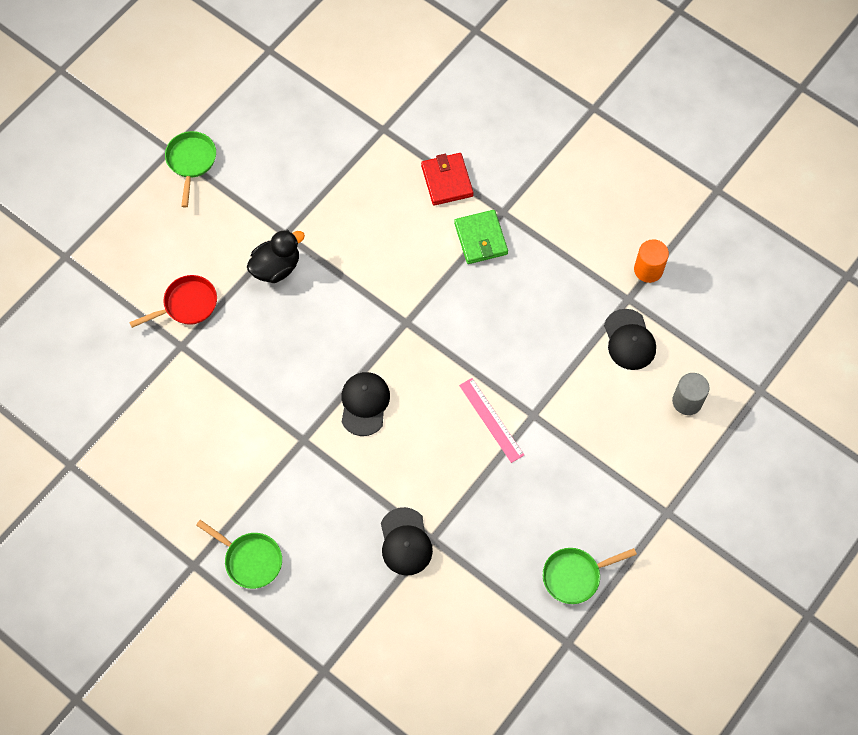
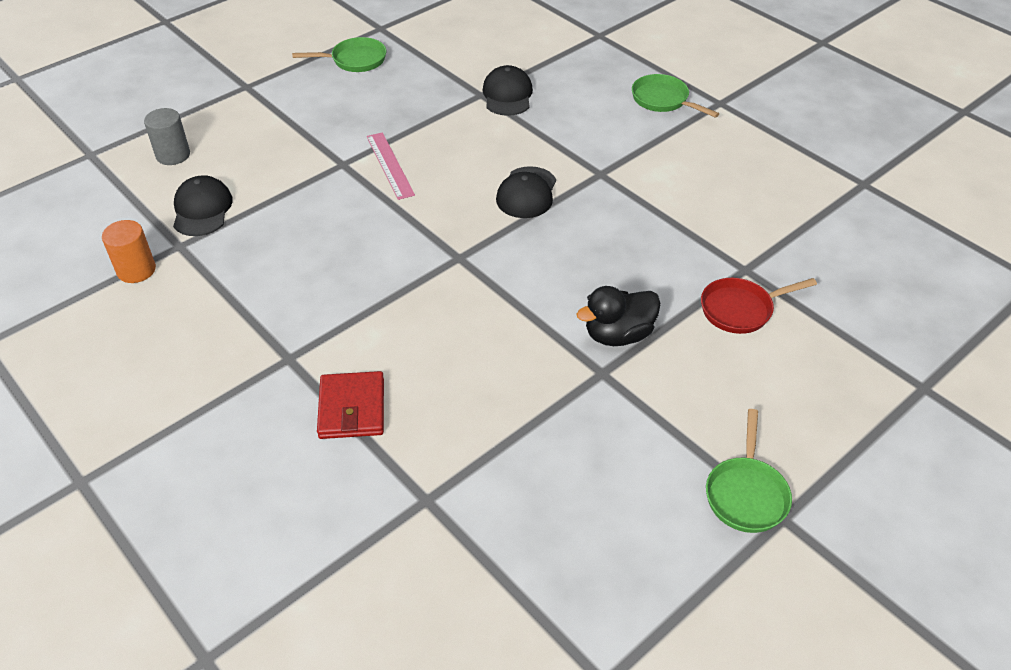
camera: 170 degrees left, 20 degrees down
(481, 239) = (332, 330): green wallet -> none

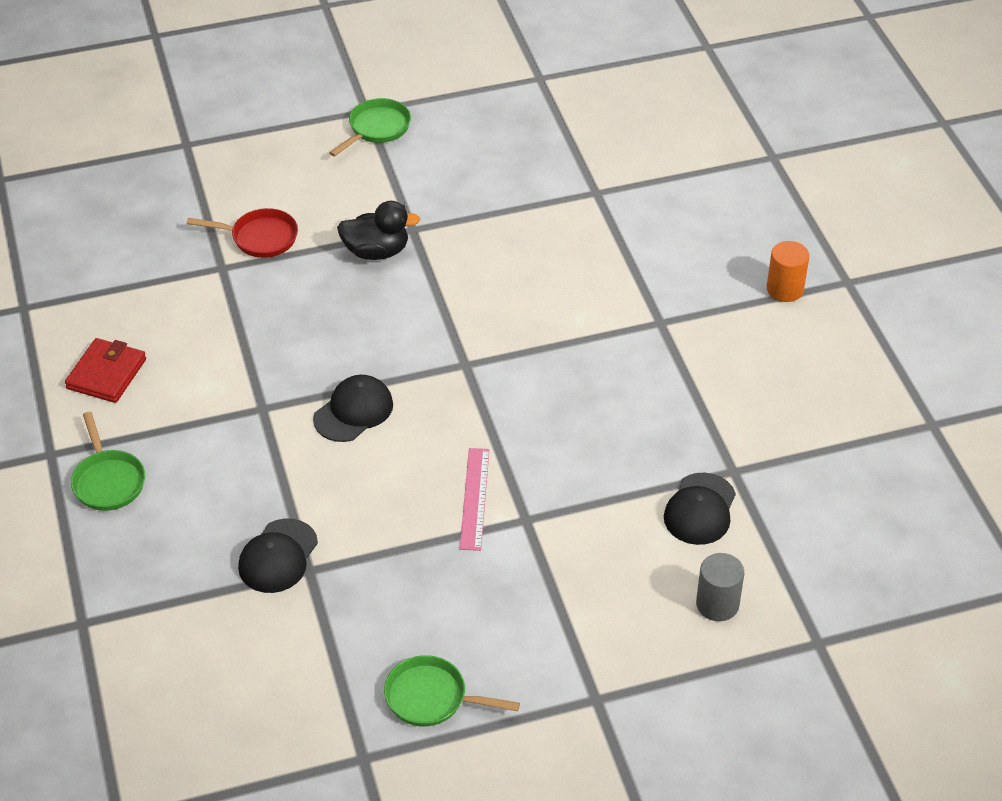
camera: 155 degrees left, 0 degrees up
(136, 270) = (781, 456): orange cylinder -> orange cylinder (785, 289)
(352, 408) = (623, 267): red wallet -> red wallet (106, 374)

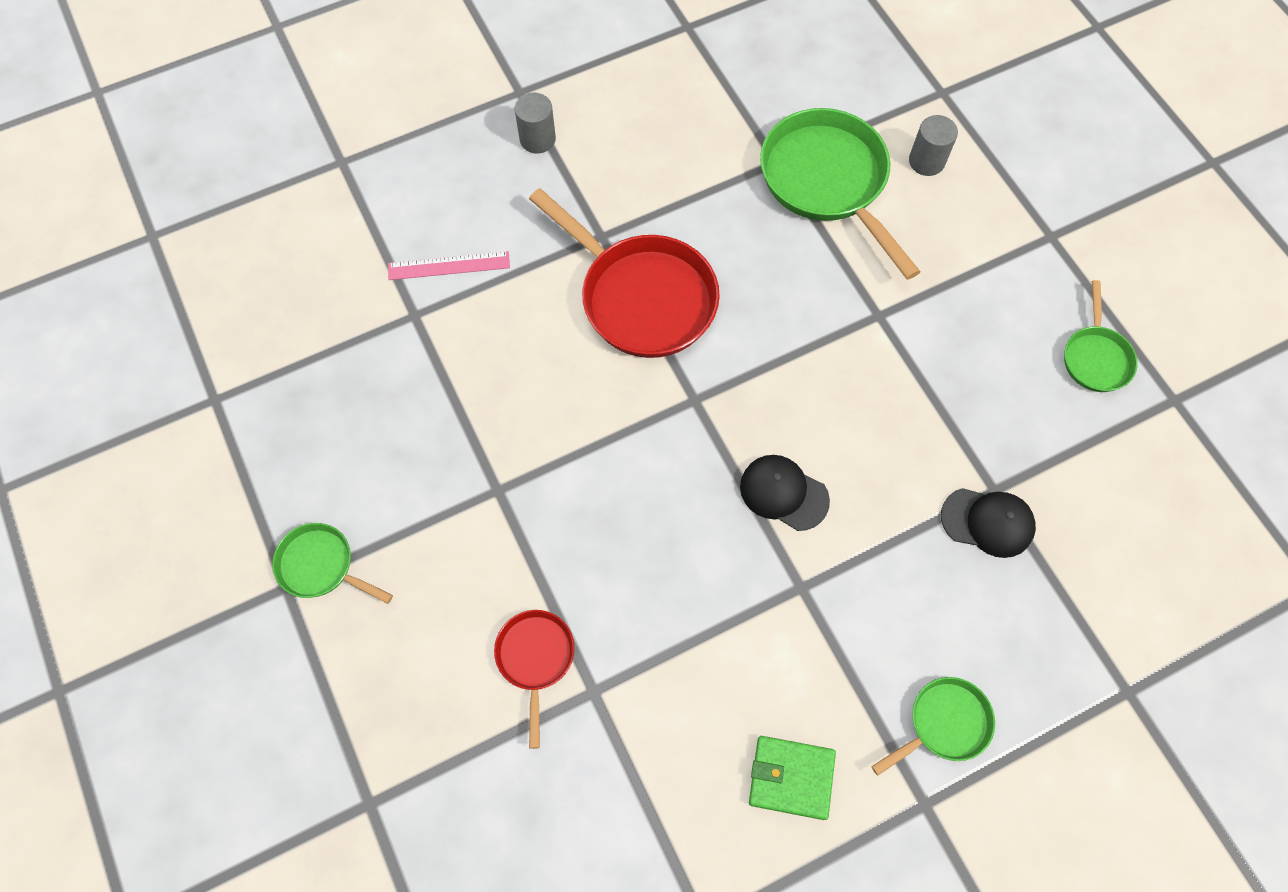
camera: 100 degrees left, 20 degrees up
(106, 374) = (791, 778): red wallet -> green wallet
(376, 252) = (540, 520): black duck -> none
(474, 498) = (866, 361): pink ruler -> pink ruler (449, 266)
(584, 342) = (641, 297): none -> red pan
(700, 509) = (828, 182): black cap -> green pan
(785, 289) = (537, 139): orange cylinder -> grey cylinder

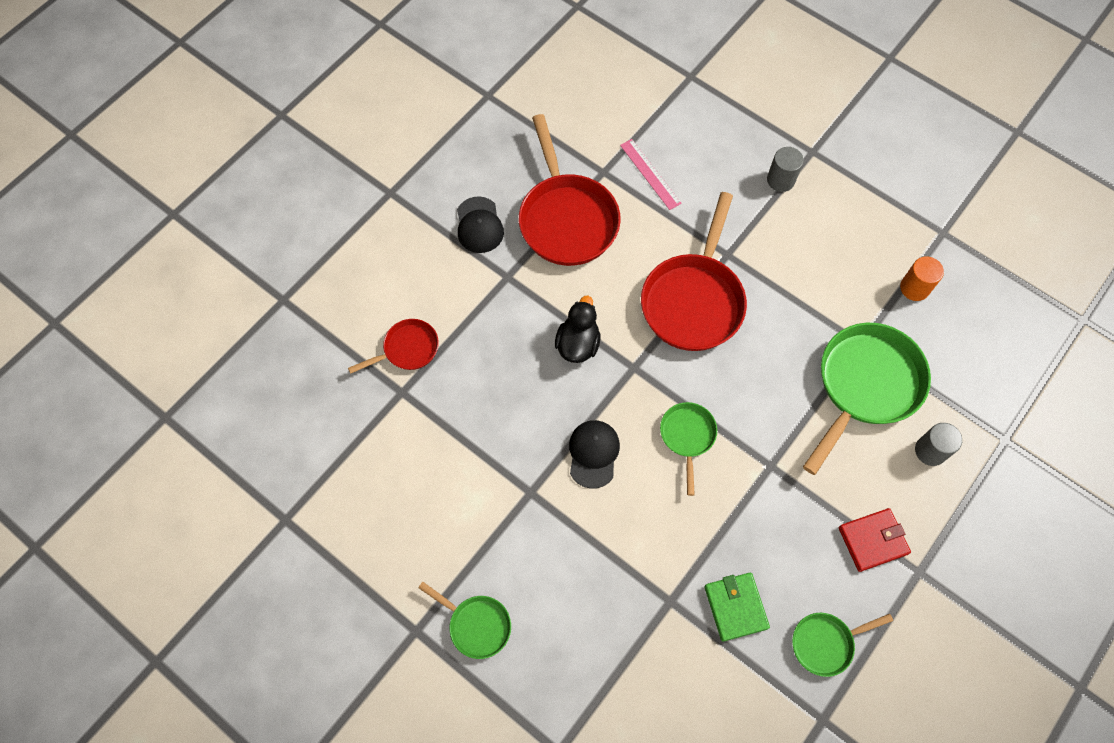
camera: 65 degrees right, 0 degrees up
(321, 566) = (411, 204): green pan -> green pan (687, 437)
(455, 385) = (566, 218): none -> red pan
(633, 447) = (578, 344): none -> black duck
(738, 83) = (914, 288): none -> orange cylinder
(791, 778) = (397, 536): green wallet -> green wallet (735, 607)
(988, 522) = (642, 605): black cap -> black cap (479, 225)
(1002, 260) = (873, 540): none -> red wallet

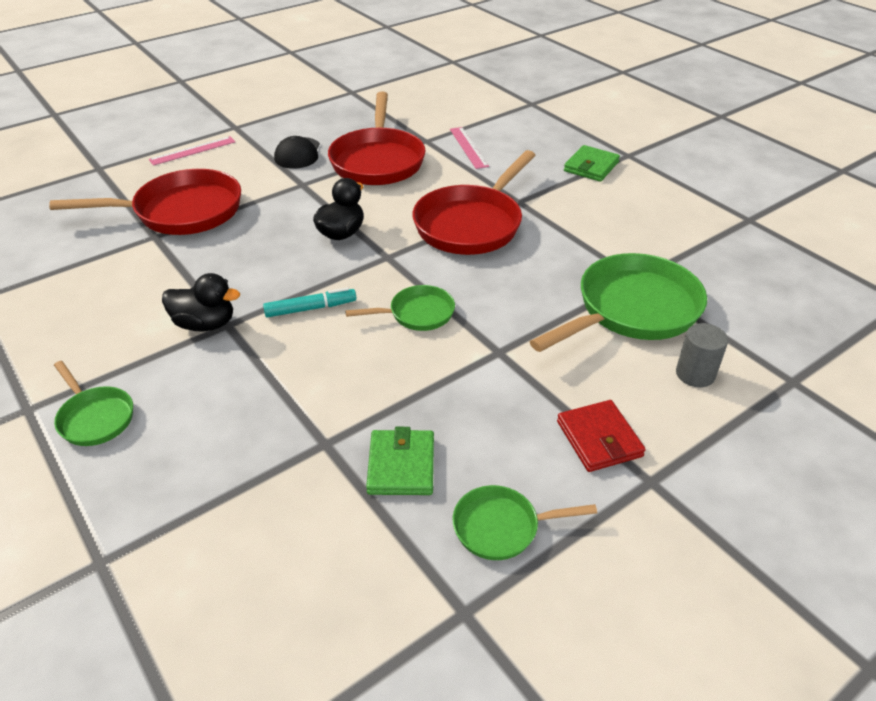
camera: 15 degrees right, 25 degrees down
(366, 246) = (192, 151): none -> pink ruler
(407, 349) = (181, 212): red pan -> red pan, size x1.93
(511, 497) = (205, 324): none -> black duck
(593, 454) = (310, 308): black cap -> turquoise marker
(687, 437) = (417, 314): green pan -> green pan turned 60 degrees clockwise
(780, 180) = (591, 166): grey cylinder -> green wallet
(873, 540) = (599, 439): red wallet -> red wallet turned 75 degrees clockwise
(914, 288) = (708, 251): orange cylinder -> none

